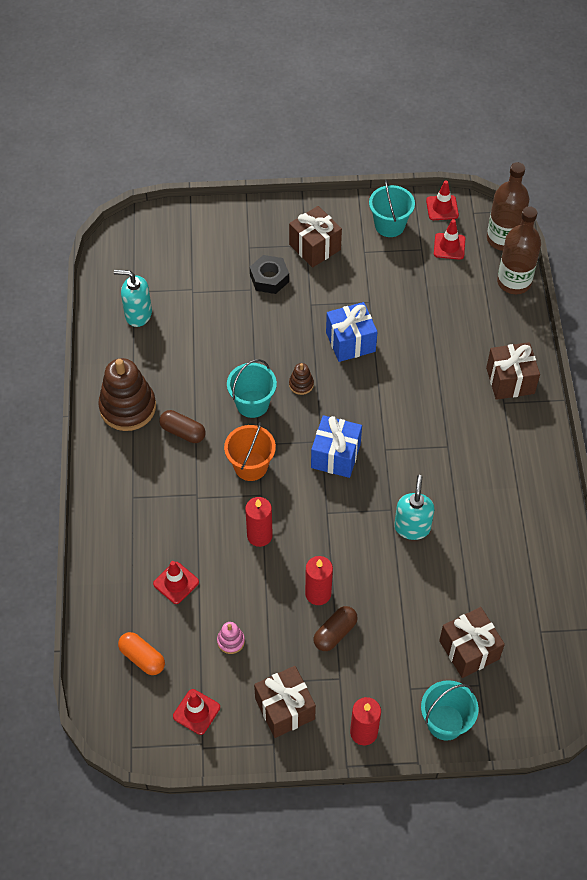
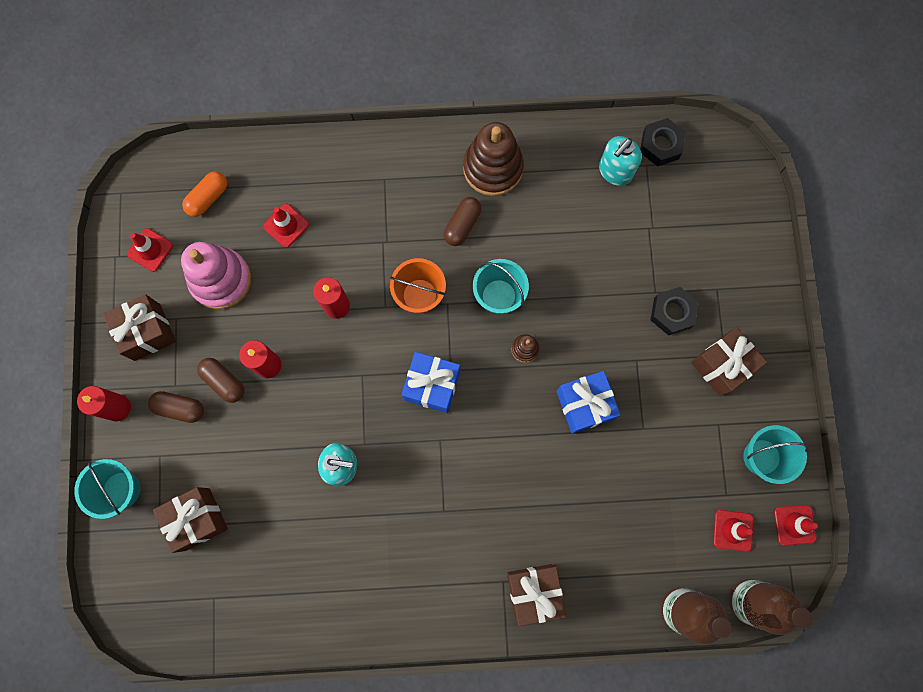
camera: 90 degrees right, 20 degrees up
(115, 281) = (660, 145): none -> black nut
(138, 314) = (615, 171): turquoise soap dispenser -> turquoise soap dispenser turned 150 degrees counterclockwise
(231, 641) = (220, 280): pink stacking toy -> pink stacking toy, size x2.26
(362, 672) = (179, 408): none -> brown capsule

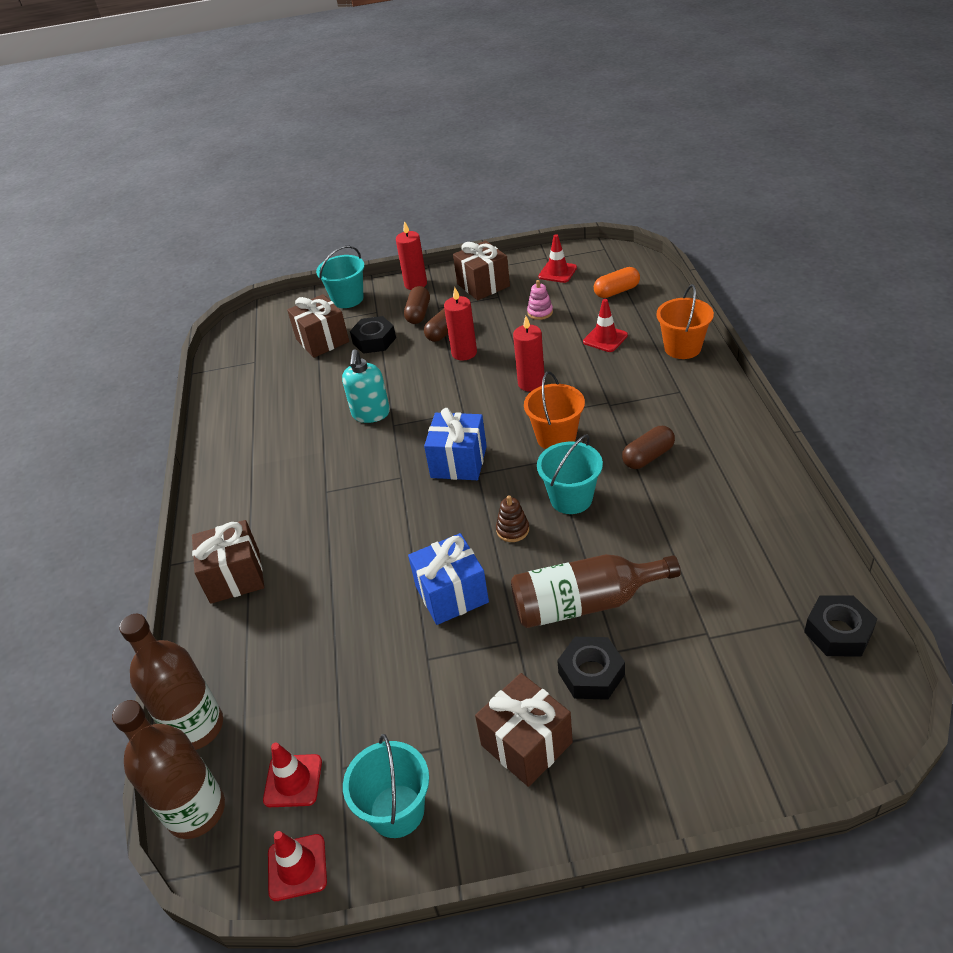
camera: 90 degrees right, 35 degrees down
(208, 198) = (616, 291): orange capsule -> orange capsule turned 60 degrees counterclockwise
(216, 459) = (374, 340): none -> black nut
(220, 280) = (540, 312): pink stacking toy -> pink stacking toy, size x0.44
(322, 160) = (682, 348): none -> orange bucket
(462, 225) = (648, 456): brown capsule -> brown capsule turned 60 degrees counterclockwise
(493, 168) = (728, 470): brown stacking toy -> none
(609, 305) = (585, 603): none -> brown bottle
(615, 171) = (775, 585): turquoise soap dispenser -> none

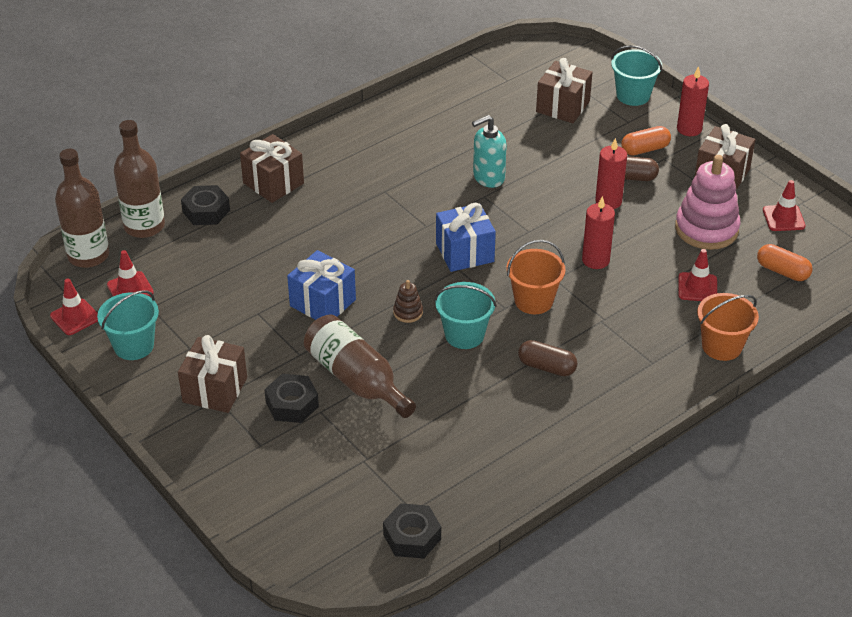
camera: 55 degrees right, 0 degrees up
(374, 340) = (585, 138): black nut -> black nut (206, 211)
(418, 313) = (645, 149): brown capsule -> orange capsule
(540, 312) = (706, 229): pink stacking toy -> pink stacking toy, size x2.26

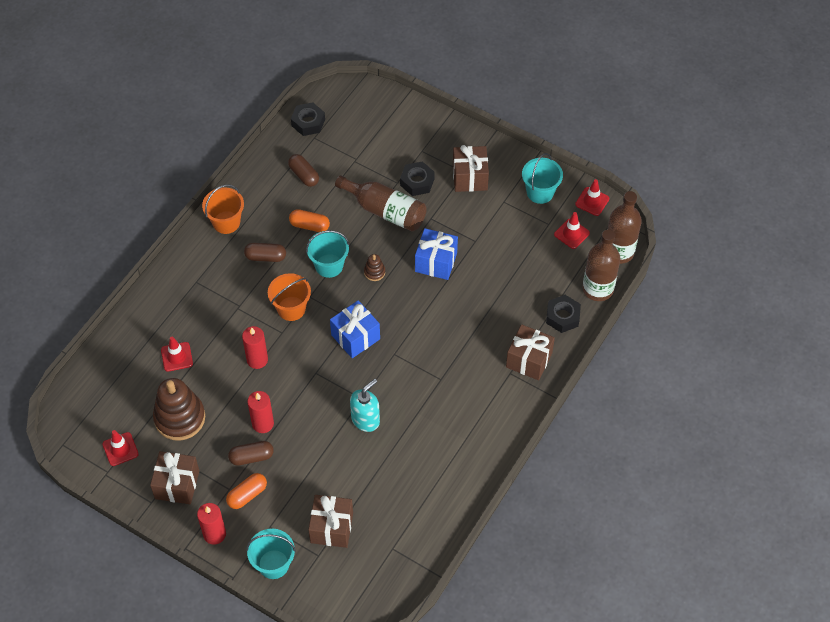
camera: 160 degrees right, 15 degrees up
(451, 458) = (304, 175): none -> brown capsule
(706, 229) = (180, 418): pink stacking toy -> brown stacking toy
(721, 346) = (151, 309): orange bucket -> orange bucket (226, 222)
(782, 271) = (115, 392): orange capsule -> orange capsule (309, 225)

